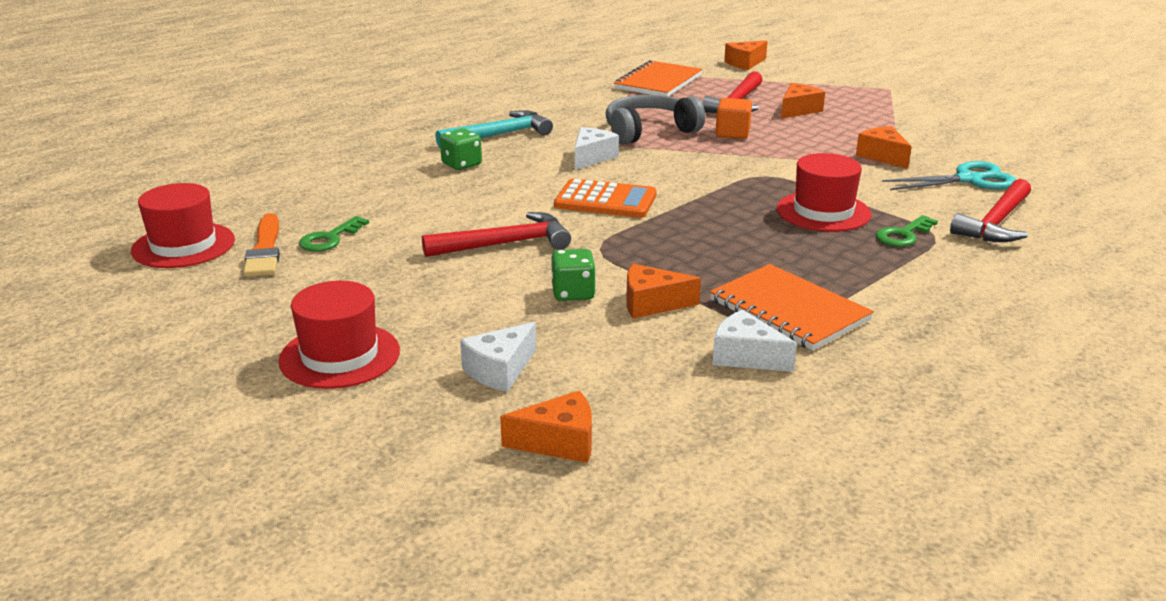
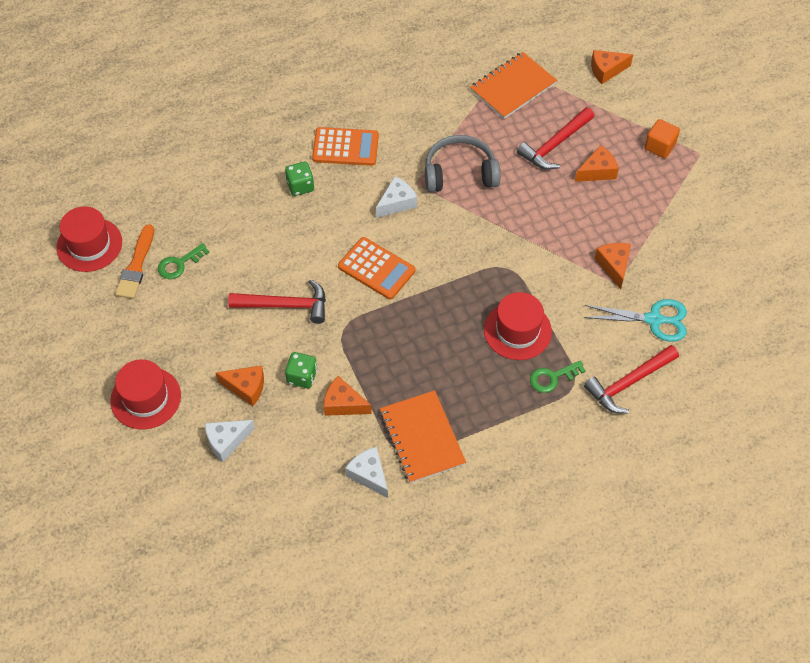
camera: 20 degrees right, 30 degrees up
(499, 135) = (345, 147): turquoise hammer -> orange calculator
(559, 442) = (230, 514): orange cheese -> orange cheese (246, 387)
(732, 133) = (521, 195): orange cube -> orange cube (659, 146)

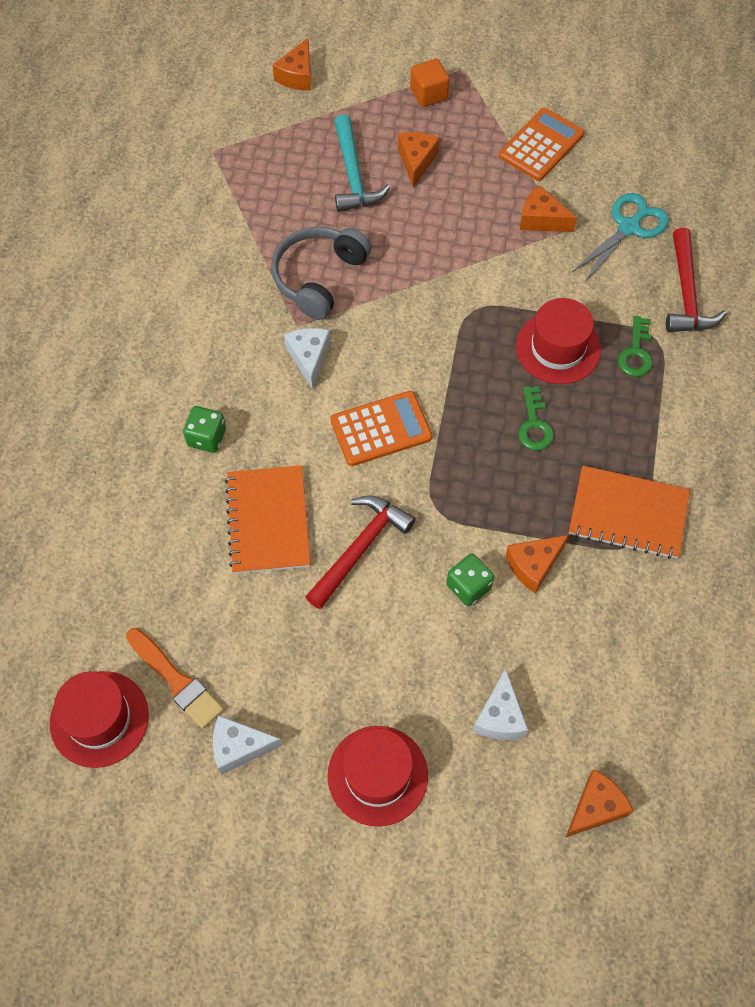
camera: 55 degrees left, 5 degrees up
(179, 264) = (212, 629): green key -> green key (534, 424)
(246, 387) = (442, 654): orange cheese -> orange cheese (595, 808)
(345, 147) = (191, 362): orange calculator -> orange calculator (541, 145)
(369, 475) = (640, 592): white cheese -> white cheese (239, 747)
(513, 87) = (247, 163): orange notebook -> orange notebook (268, 521)
(555, 145) = (353, 175): red hammer -> turquoise hammer

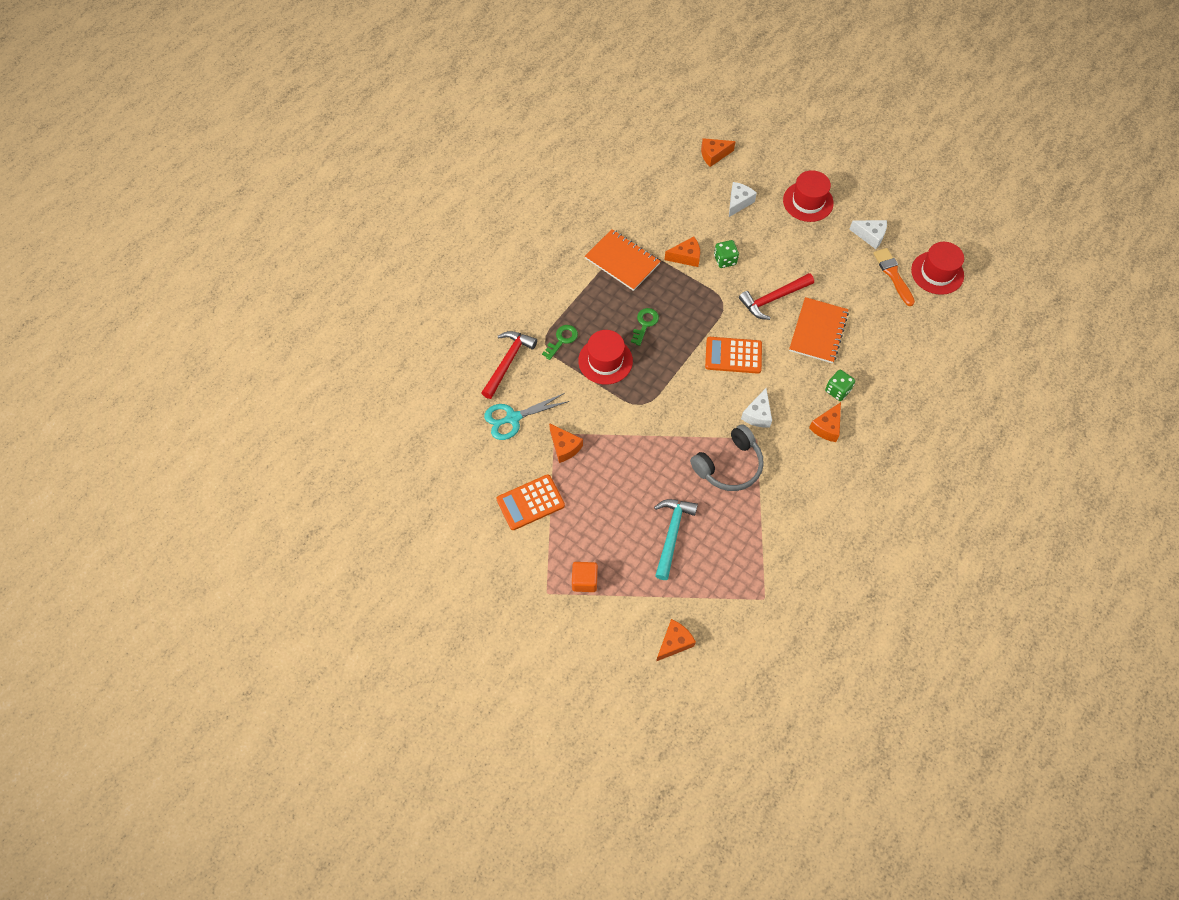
camera: 155 degrees left, 0 degrees up
(416, 161) = (623, 526): orange cheese -> orange cheese (827, 427)

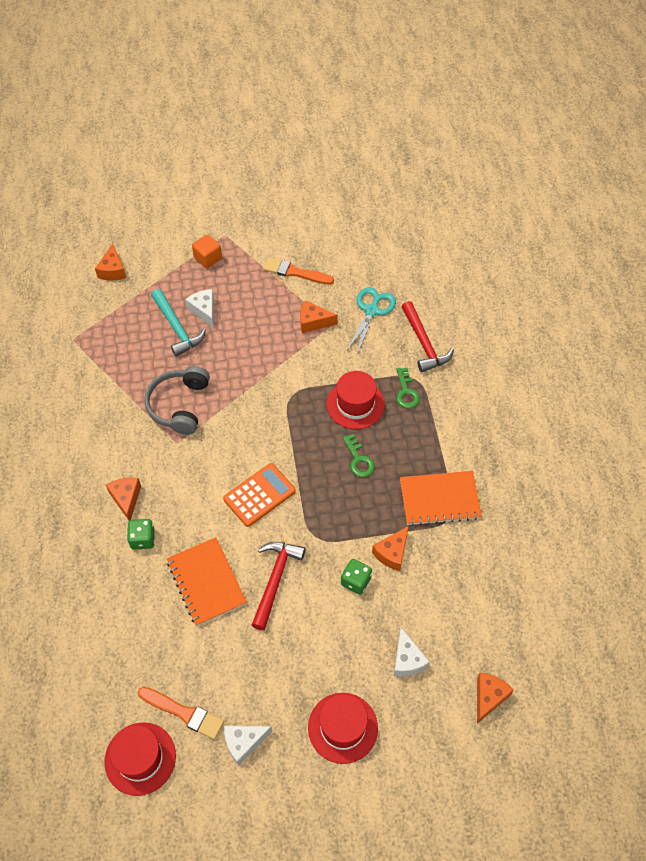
camera: 135 degrees right, 5 degrees down
(530, 502) = (295, 272): orange calculator -> orange brush
(757, 414) = (193, 462): white cheese -> white cheese (204, 310)

